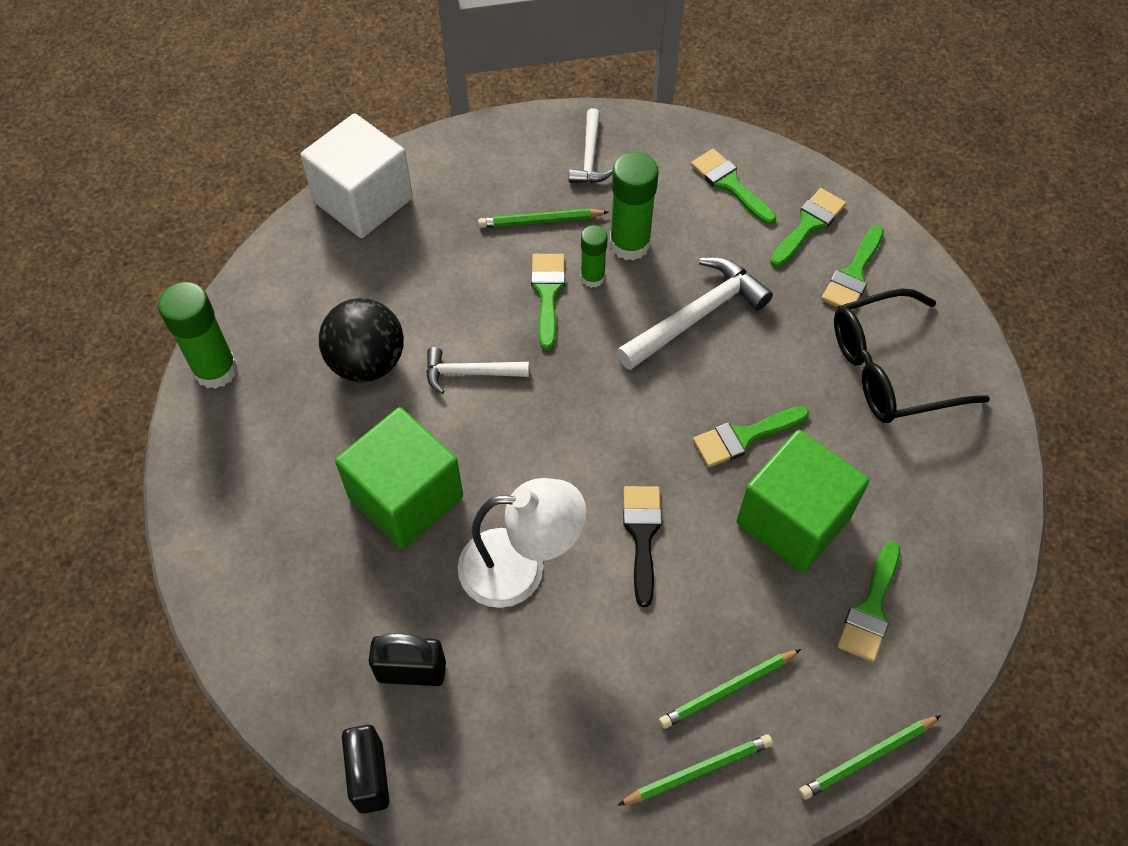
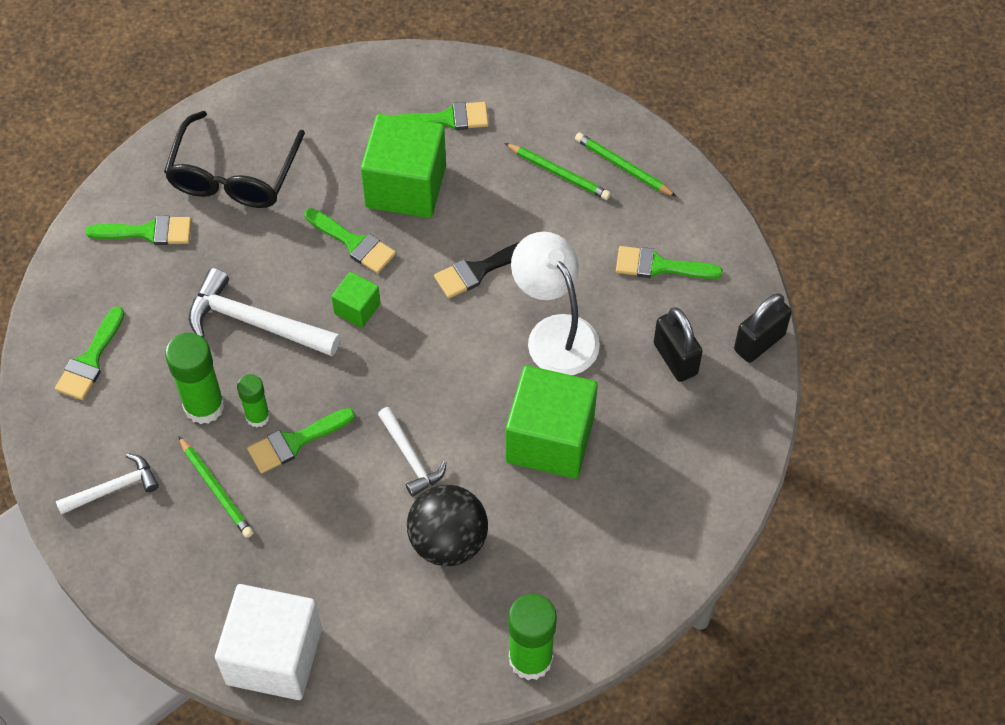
camera: 120 degrees left, 0 degrees up
(661, 404) = (357, 308): none -> green cube
(808, 225) = (108, 283): green brush -> green brush (659, 266)
(867, 758) = (552, 86): green pencil -> none
(890, 370) = (233, 175): black glasses -> black glasses turned 60 degrees clockwise

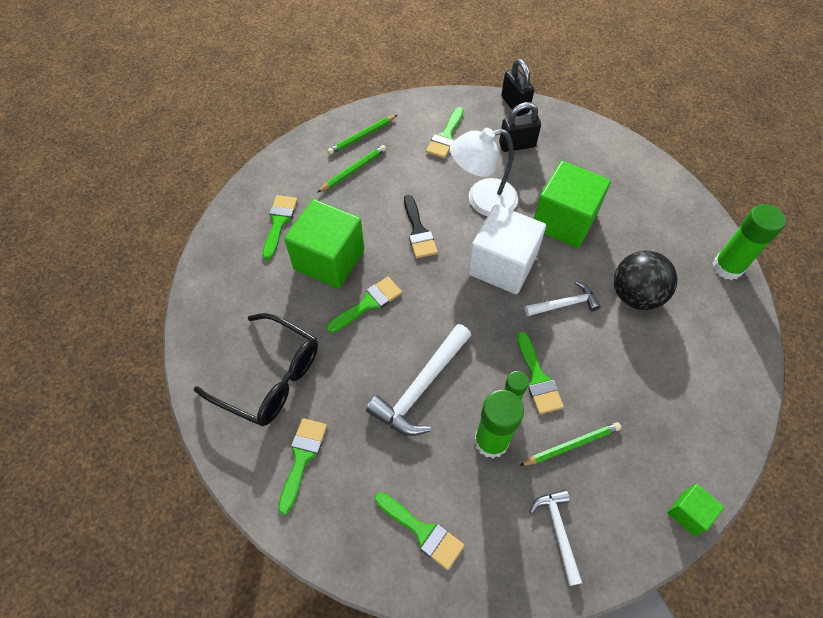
camera: 75 degrees left, 0 degrees up
(274, 656) = (722, 428): white cube -> white cube (502, 265)
(357, 308) = (428, 313): green cube -> green cube (688, 513)

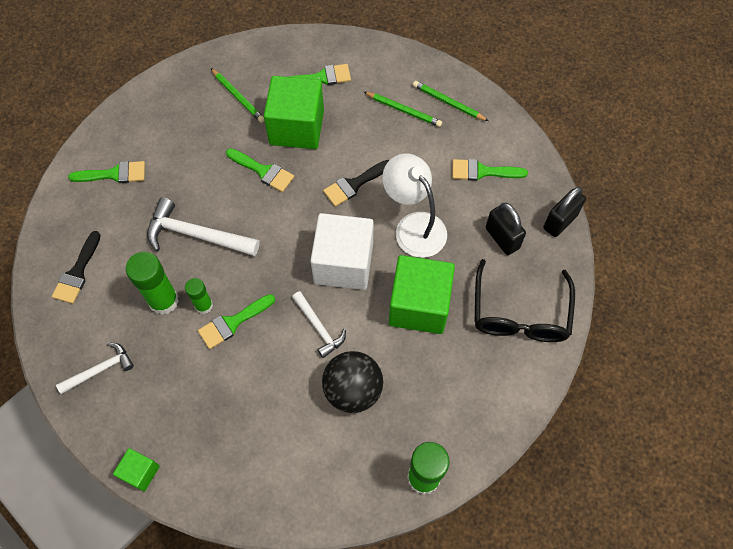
camera: 70 degrees right, 5 degrees up
(270, 377) = (173, 128): black glasses -> black glasses (520, 313)
(422, 532) = (77, 272): green brush -> black brush
(571, 445) = (177, 364): green pencil -> green pencil (238, 97)

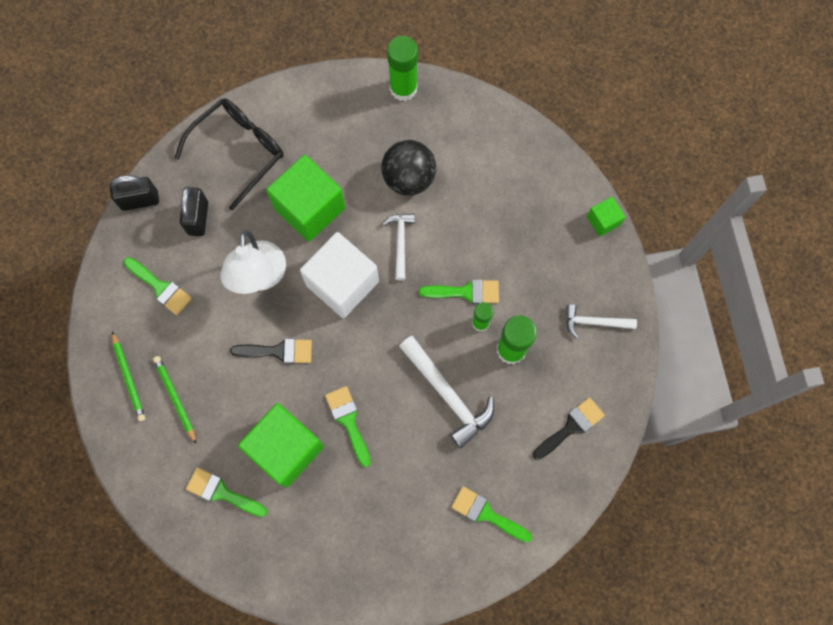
camera: 145 degrees left, 10 degrees up
(238, 97) = (316, 525): green pencil -> none

